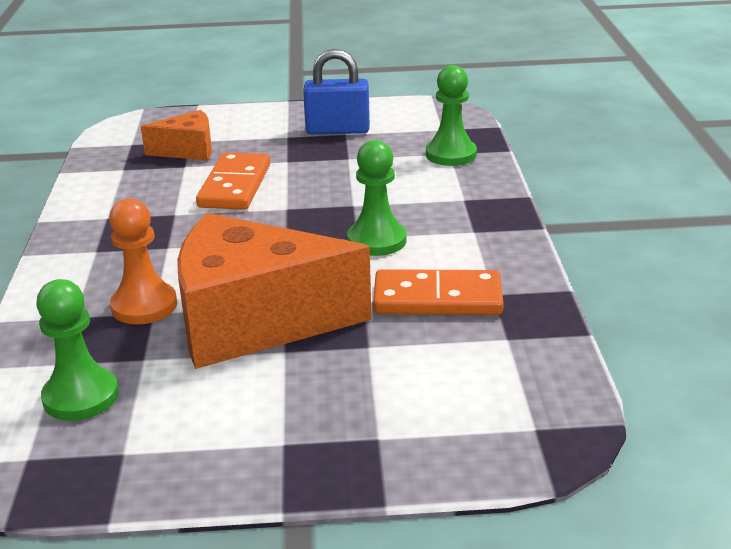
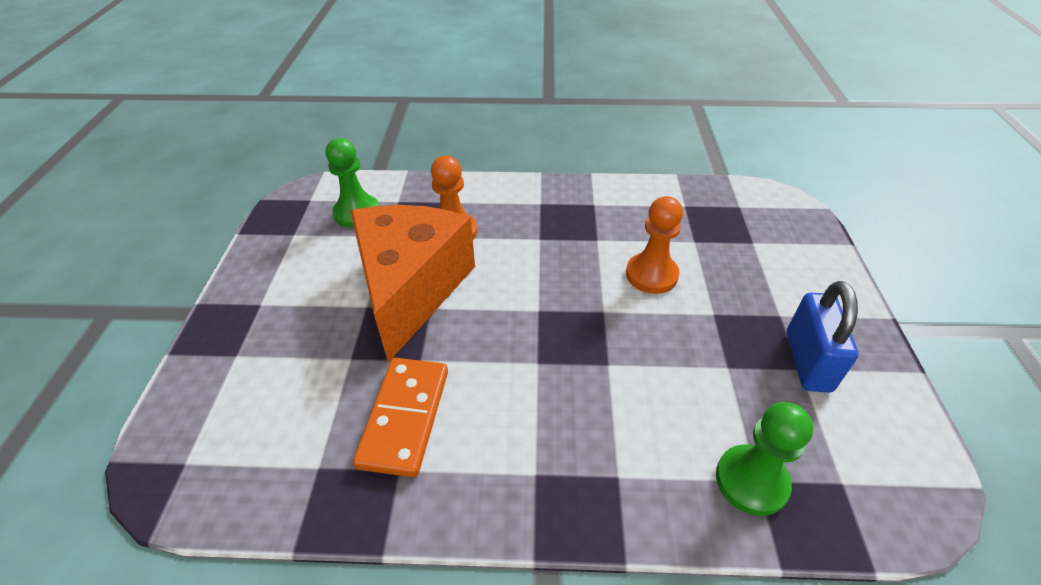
camera: 95 degrees right, 15 degrees up
(188, 150) = (729, 241): orange cheese -> none
(235, 186) = (651, 275): orange domino -> orange pawn
(377, 240) = (527, 378): green pawn -> none

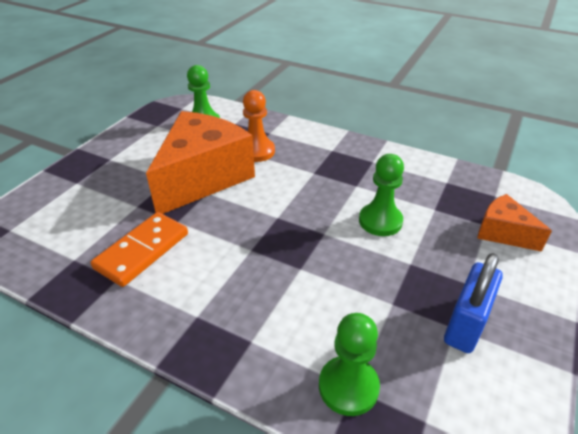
camera: 25 degrees right, 5 degrees down
(651, 275) = (380, 221): orange pawn -> green pawn
(773, 246) = (503, 233): none -> orange cheese

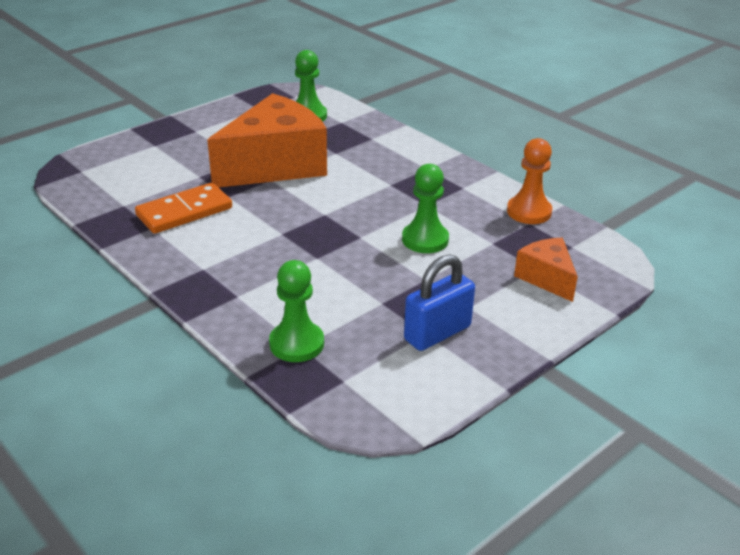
camera: 20 degrees right, 5 degrees down
(257, 151) = (345, 153): orange pawn -> orange pawn (529, 212)

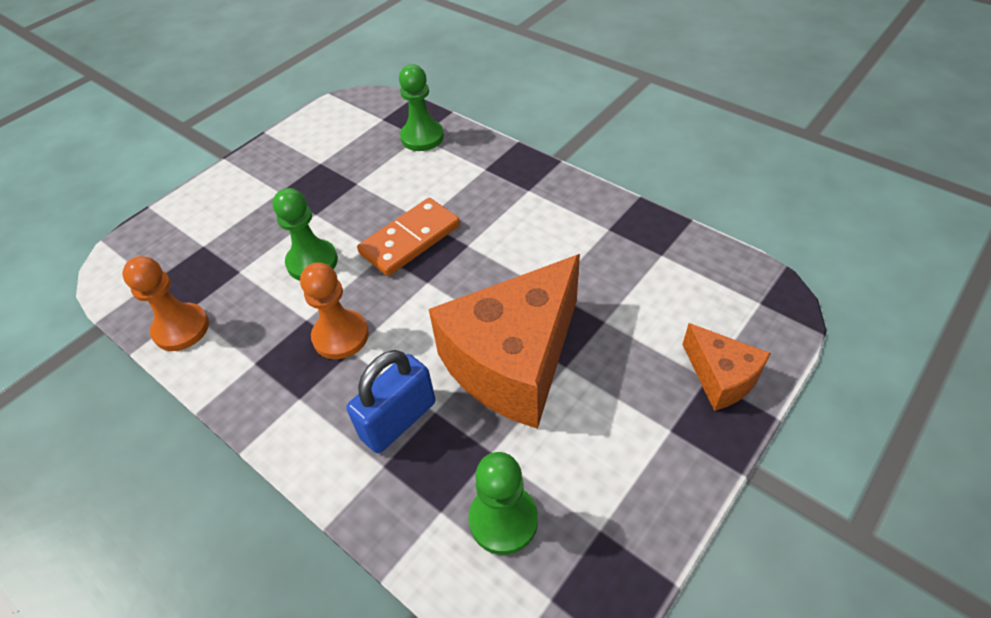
camera: 175 degrees right, 15 degrees up
(184, 212) = (586, 255): orange domino -> orange domino (410, 239)
(398, 192) = (340, 336): none -> orange pawn
(437, 333) = (310, 163): blue padlock -> blue padlock (398, 420)
(546, 278) = (197, 233): orange cheese -> orange cheese (721, 377)

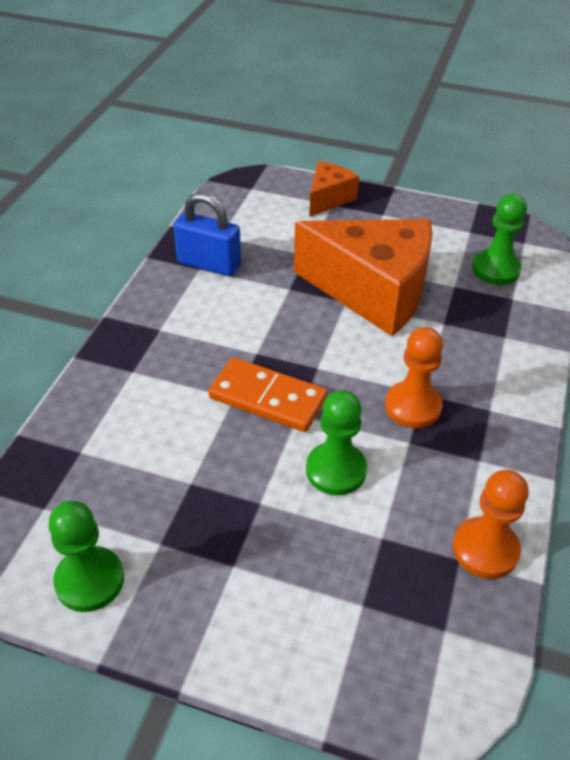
camera: 115 degrees left, 5 degrees down
(398, 420) = (465, 340): blue padlock -> blue padlock (209, 264)
(422, 137) = (82, 446): green pawn -> green pawn (89, 580)

